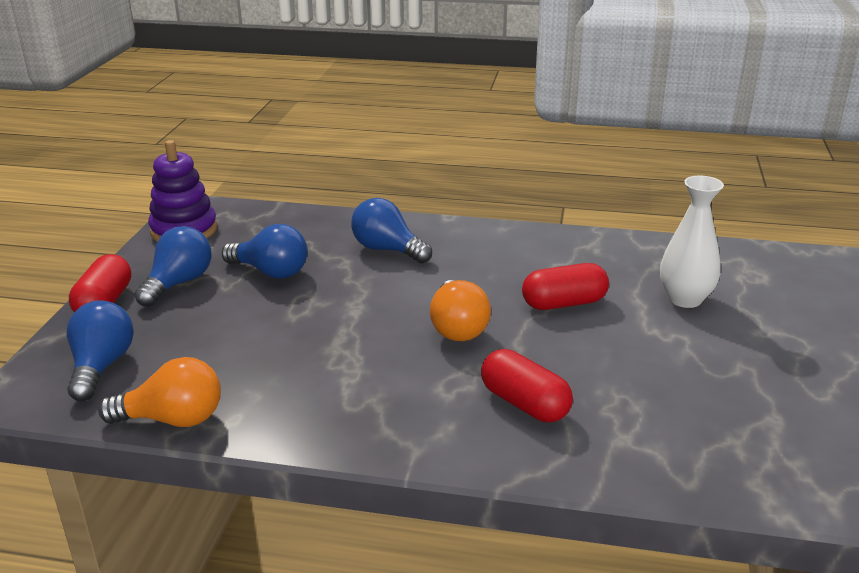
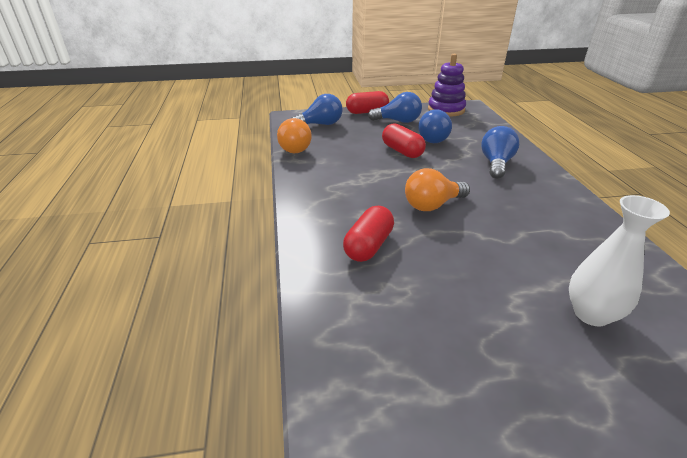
camera: 70 degrees right, 5 degrees up
(564, 303) = (508, 244): red capsule -> red capsule (402, 151)

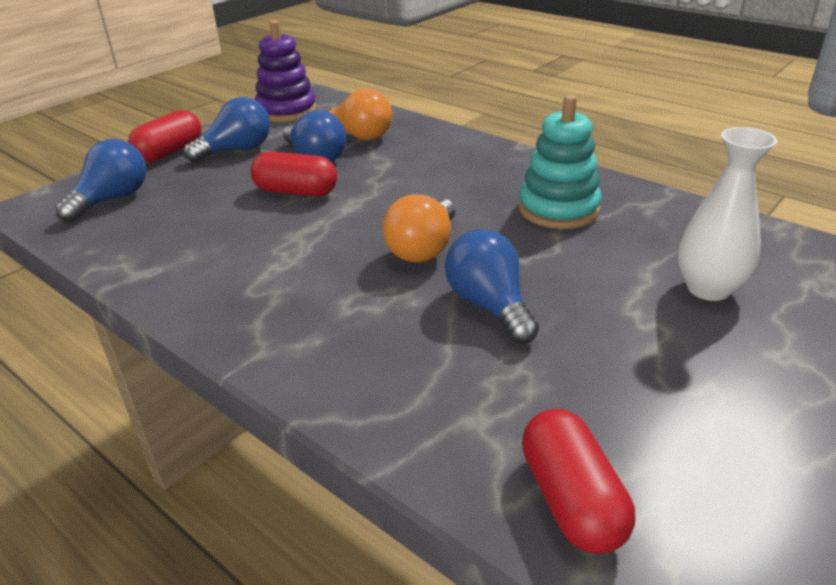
camera: 40 degrees left, 0 degrees up
(293, 148) = (110, 256): orange light bulb -> orange light bulb (358, 136)
(368, 246) = (411, 343): red capsule -> red capsule (571, 500)
(496, 164) = (433, 162): blue light bulb -> blue light bulb (489, 305)
(543, 220) = (558, 209): none -> turquoise stacking toy

